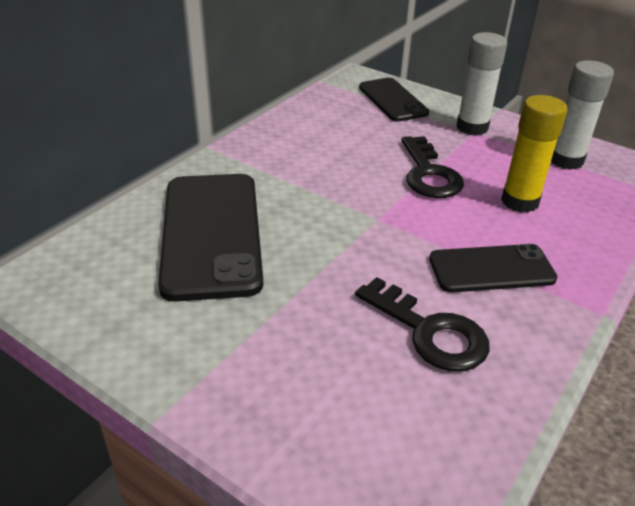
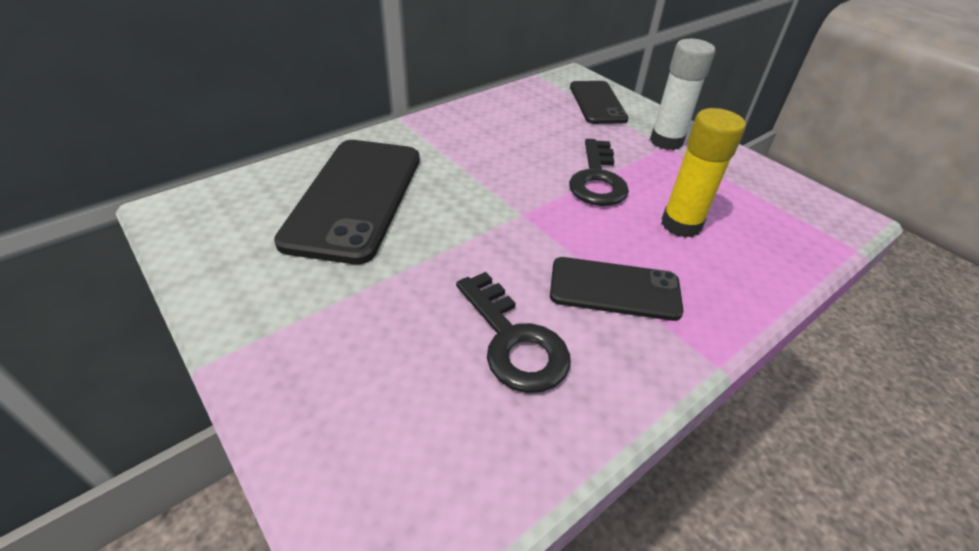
camera: 15 degrees right, 5 degrees up
(566, 160) = (754, 191): white glue stick -> none

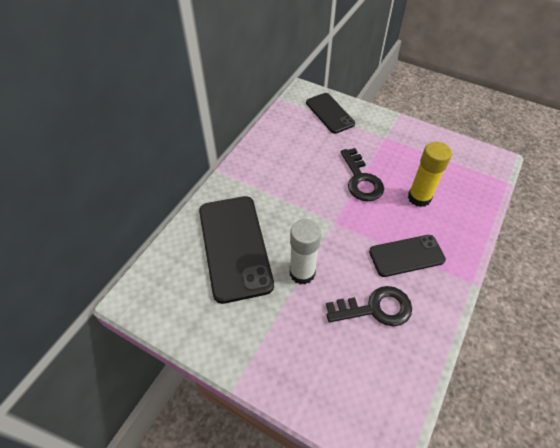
camera: 20 degrees left, 10 degrees up
(514, 341) = (375, 308): black key -> black key turned 45 degrees counterclockwise
(666, 141) = (384, 134): white glue stick -> white glue stick (302, 273)

